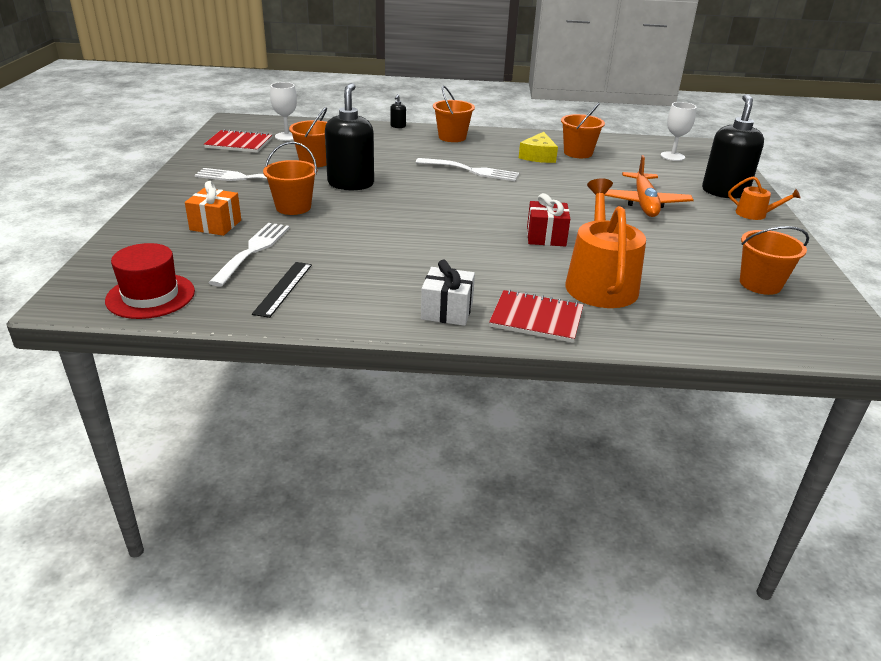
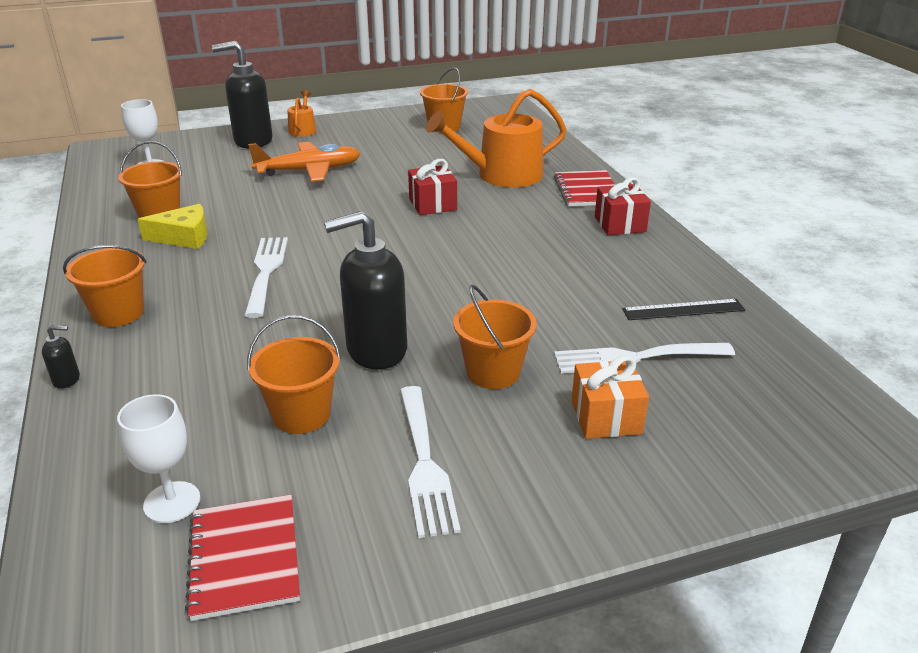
camera: 110 degrees left, 0 degrees up
(150, 296) = (800, 386): red hat -> none
(447, 311) = (620, 224): white gift -> red gift

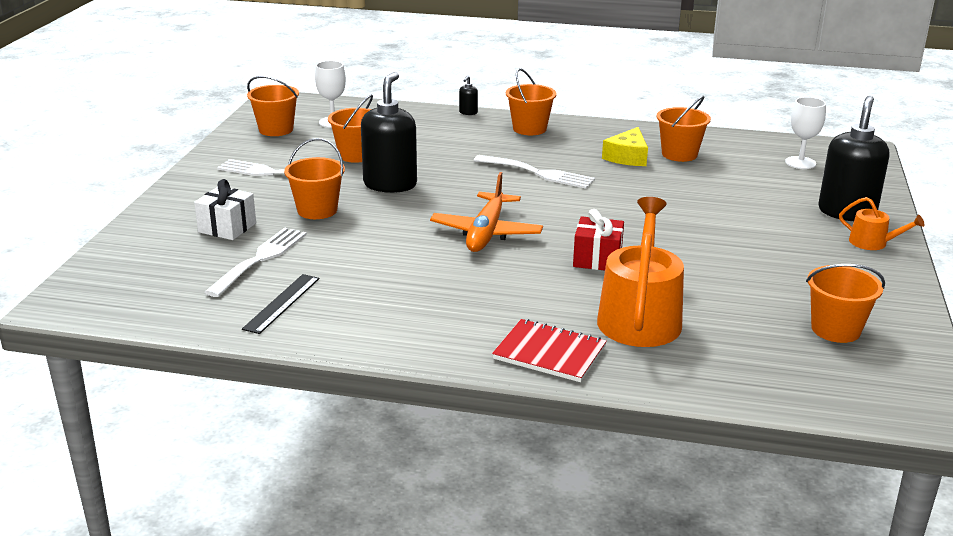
camera: 120 degrees right, 5 degrees down
(244, 558) = (276, 129): red notebook -> orange bucket
(309, 171) = (736, 222): orange plane -> orange plane (486, 233)
(606, 417) = (227, 228): orange gift -> white gift
(620, 224) = (452, 338): red gift -> none

